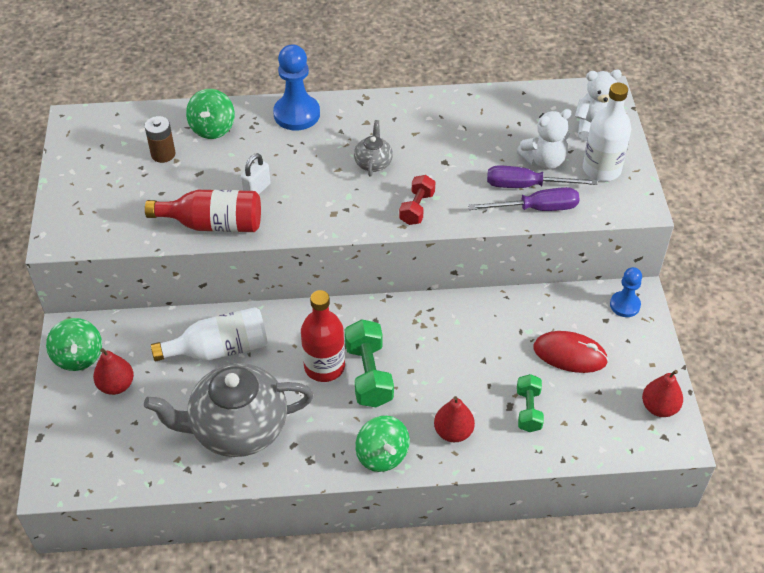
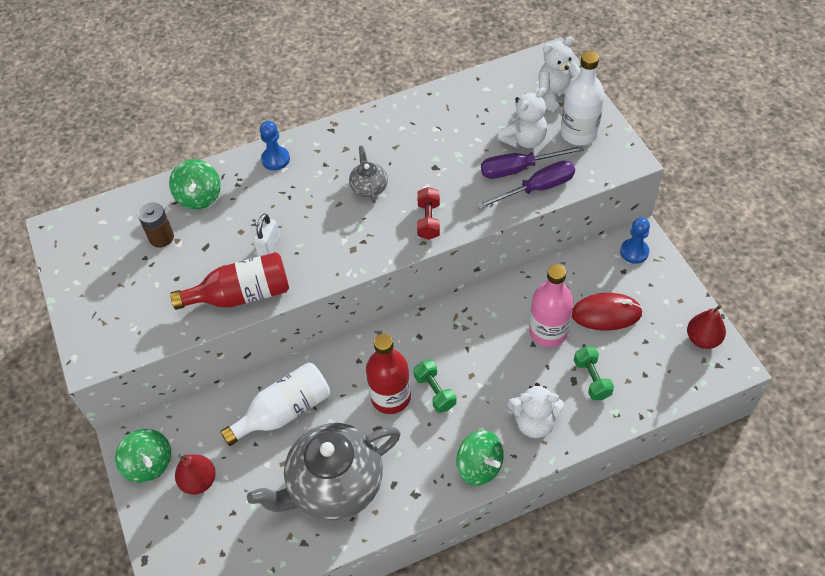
camera: 15 degrees left, 5 degrees up
(297, 114) = (275, 159): blue pawn -> blue pawn, size x0.61
(368, 374) = (435, 392): green dumbbell -> green dumbbell, size x0.63
(453, 432) = (534, 422): red pear -> white teddy bear
(504, 353) = (548, 331): none -> pink bottle

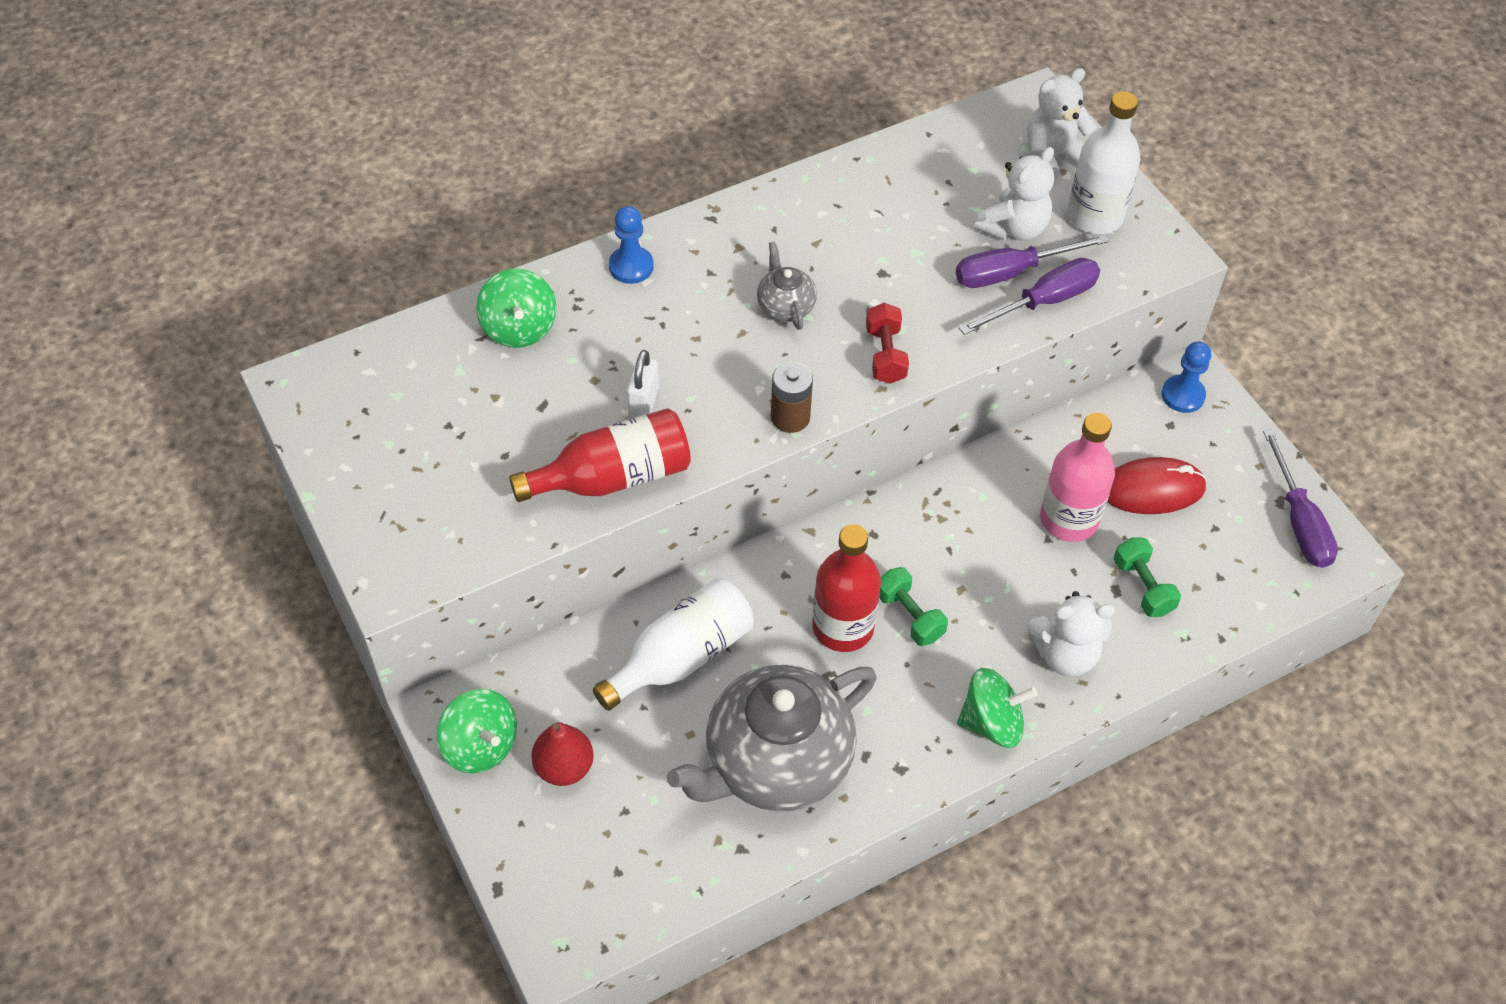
camera: 10 degrees left, 0 degrees up
(161, 237) = (470, 393): brown battery -> brown battery (790, 417)
(479, 466) = (992, 723): green spinning top -> green spinning top turned 45 degrees counterclockwise
(703, 339) = (1299, 521): red pear -> purple screwdriver

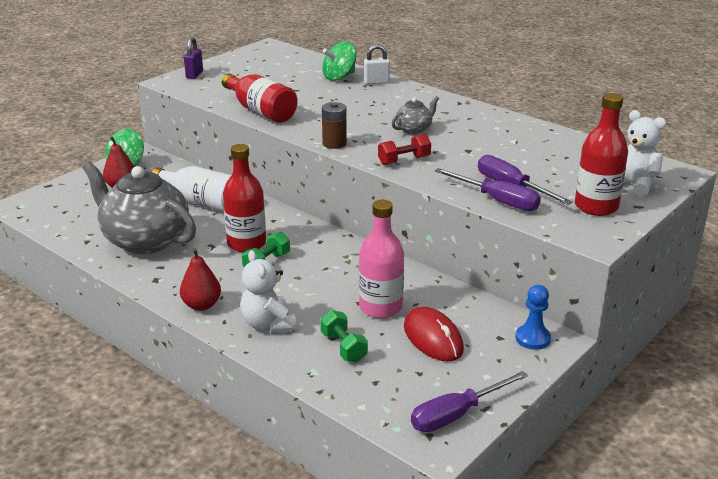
camera: 70 degrees right, 25 degrees down
(381, 535) = (194, 75): none -> purple padlock
(631, 266) = (404, 91): blue pawn -> none
(644, 402) = (315, 109): white padlock -> white padlock (376, 82)
(992, 723) = (201, 305): green spinning top -> red pear
(1013, 228) = (551, 182): white teddy bear -> none
(1095, 216) = (596, 207): white bottle -> red bottle
(1142, 587) = (343, 347): green dumbbell -> green dumbbell turned 75 degrees counterclockwise

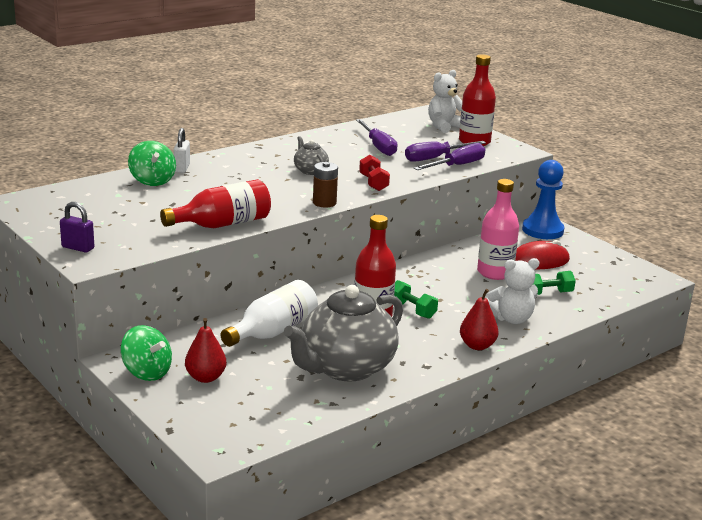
camera: 80 degrees left, 5 degrees down
(456, 415) = (627, 268): purple screwdriver -> purple screwdriver (378, 146)
(532, 338) = (542, 230): blue pawn -> blue pawn, size x1.63

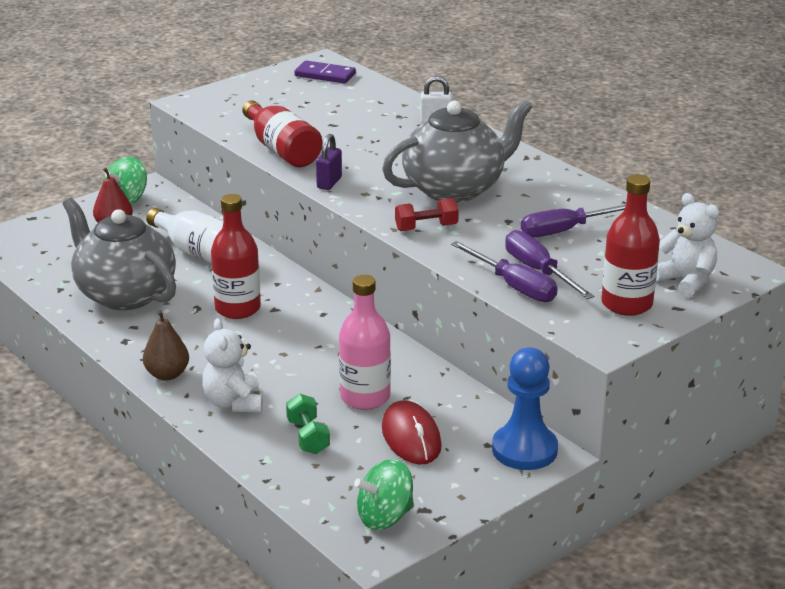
camera: 90 degrees right, 5 degrees up
(53, 202) = (325, 75): none -> purple domino
(78, 248) = (219, 95): purple padlock -> purple padlock (329, 183)
(152, 181) = (393, 111): green spinning top -> green spinning top (385, 517)
(310, 170) = (455, 189): grey teapot -> grey teapot, size x2.27
(324, 203) = (353, 199): brown battery -> none
(412, 310) = (253, 334): green dumbbell -> none
(477, 346) = (167, 374): red pear -> brown pear

